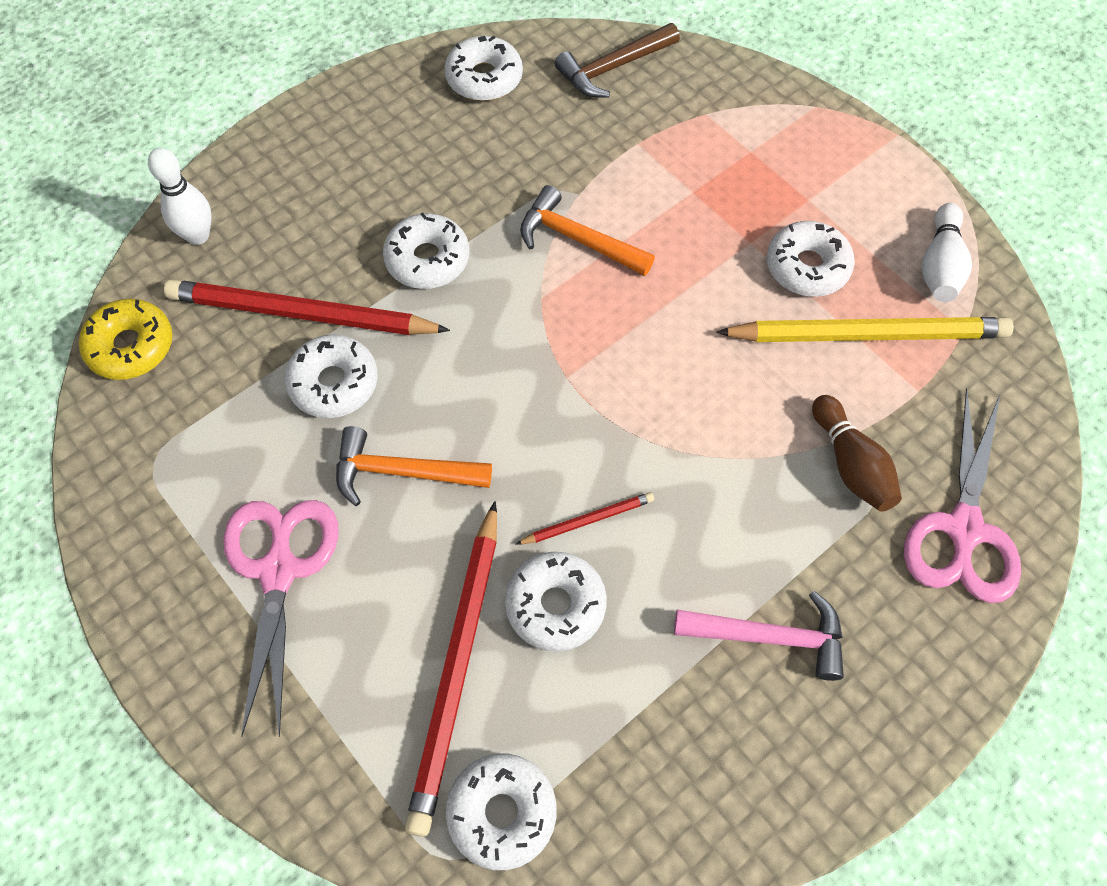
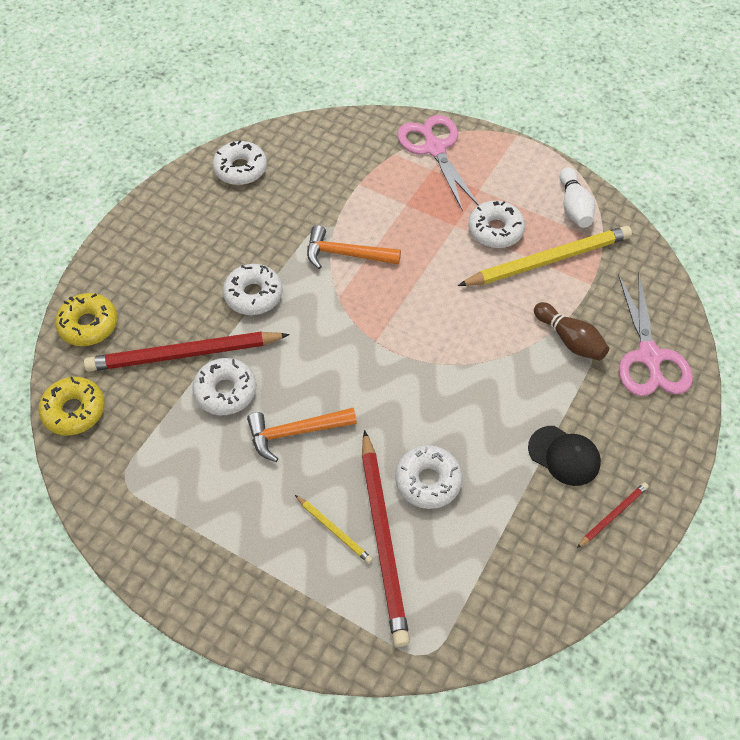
camera: 20 degrees left, 5 degrees down
(198, 235) = (89, 325): white bowling pin -> yellow donut
(279, 570) = (241, 519): pink scissors -> pink scissors (434, 148)
(396, 630) = (334, 530): none -> yellow pencil
(502, 813) = (448, 614): white donut -> none
(588, 520) = (426, 423): red pencil -> red pencil (612, 515)
(613, 68) = (323, 141): brown hammer -> none
(770, 637) = (564, 455): pink hammer -> black cap

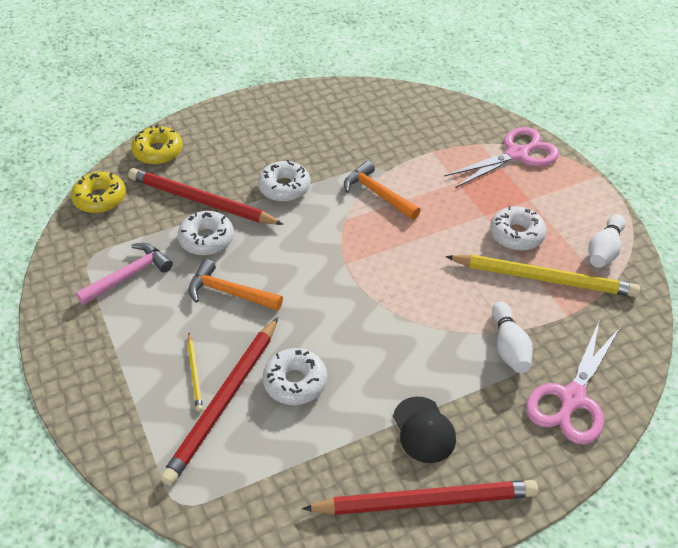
camera: 35 degrees right, 10 degrees down
(182, 473) = (129, 275): none -> pink hammer
(240, 169) = (351, 103): white donut -> none
(434, 148) = (517, 154): pink scissors -> pink scissors turned 45 degrees clockwise
(569, 340) = (509, 346): brown bowling pin -> white bowling pin
(612, 515) = (425, 500): red pencil -> red pencil, size x2.17

